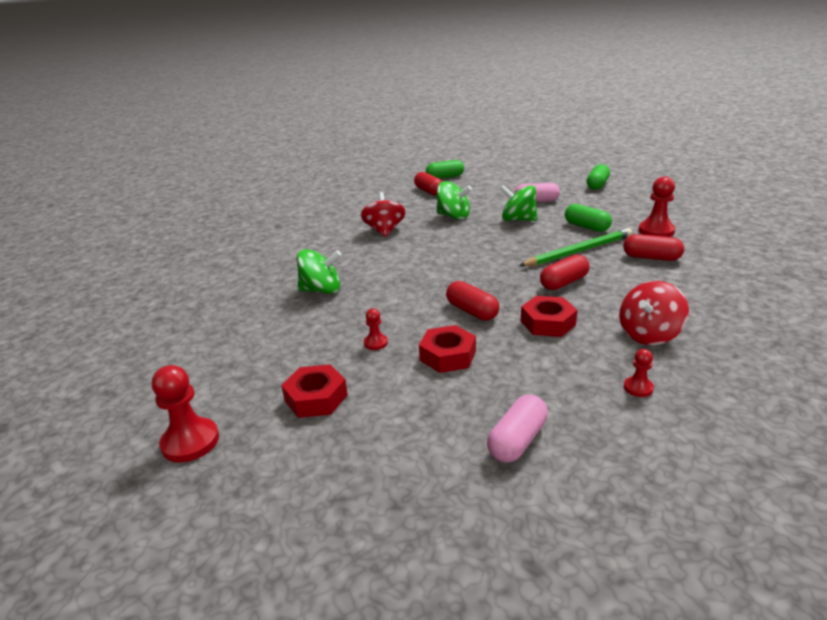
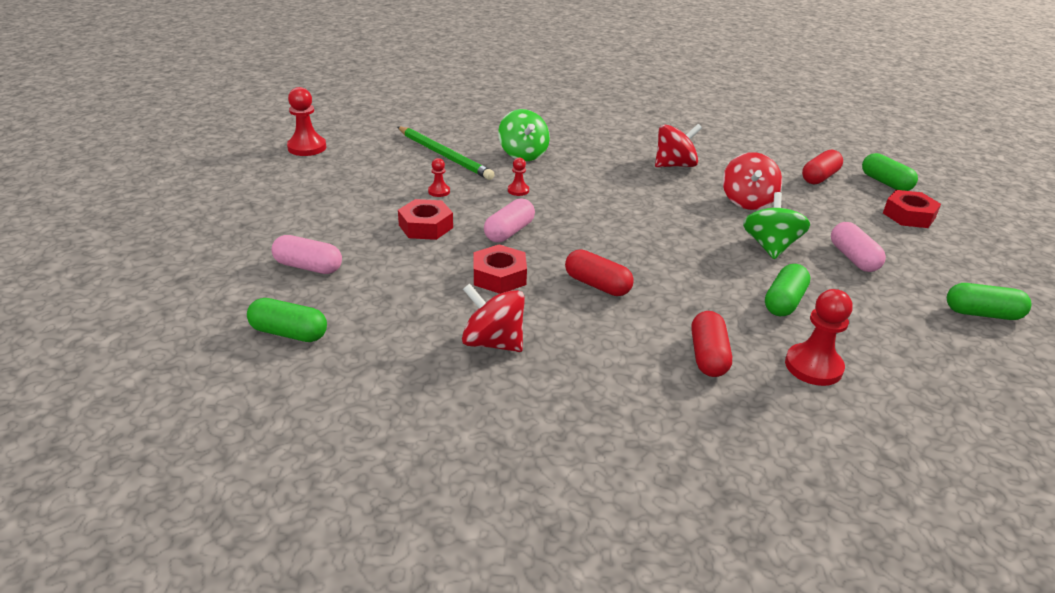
camera: 70 degrees right, 5 degrees up
(316, 398) = (357, 179): red nut -> red nut (909, 215)
(453, 216) = (747, 201): green spinning top -> red spinning top
(472, 311) = (509, 232): red capsule -> pink capsule
(579, 251) = (695, 295): green pencil -> green pencil (444, 155)
(638, 388) = (388, 330): red pawn -> red pawn (518, 190)
(652, 455) = (289, 333): none -> green capsule

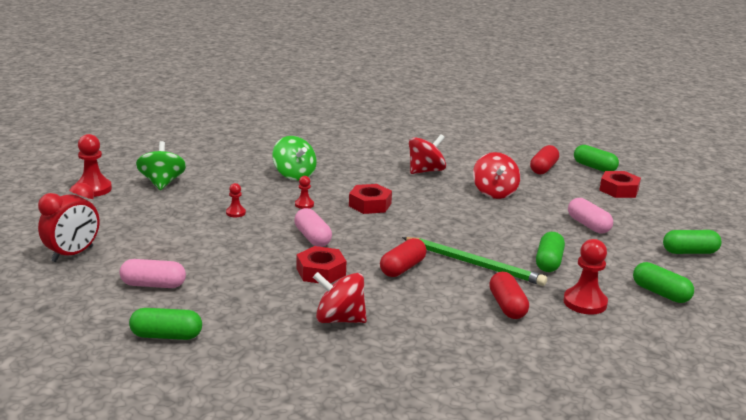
camera: 15 degrees left, 10 degrees down
(246, 219) = (72, 254): none -> red clock
(426, 226) = (239, 241): red nut -> red nut (370, 204)
(444, 155) = (225, 183): green pencil -> green pencil (474, 264)
(509, 232) = (312, 237): pink capsule -> pink capsule turned 45 degrees counterclockwise
(597, 285) = (402, 268): red capsule -> red capsule turned 75 degrees counterclockwise
(770, 246) = (524, 224): green spinning top -> green spinning top (162, 183)
(923, 368) = (660, 293): none -> green capsule

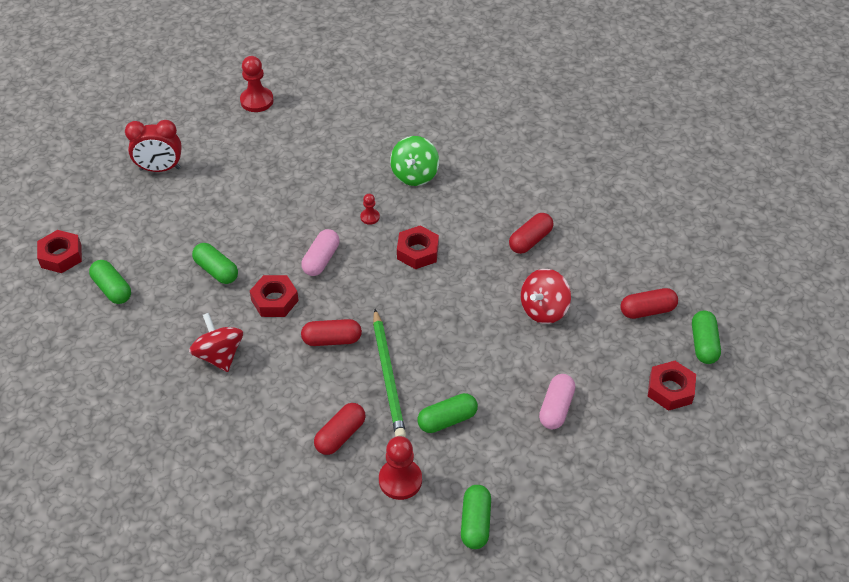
camera: 50 degrees right, 25 degrees up
(70, 344) = (61, 256): none -> red nut
(153, 285) = (164, 235): pink capsule -> none
(162, 183) = (309, 123): green spinning top -> none
(235, 213) = (310, 193): red pawn -> none
(425, 171) = (530, 240): red spinning top -> red capsule
(689, 252) = (588, 507): green capsule -> green capsule (216, 270)

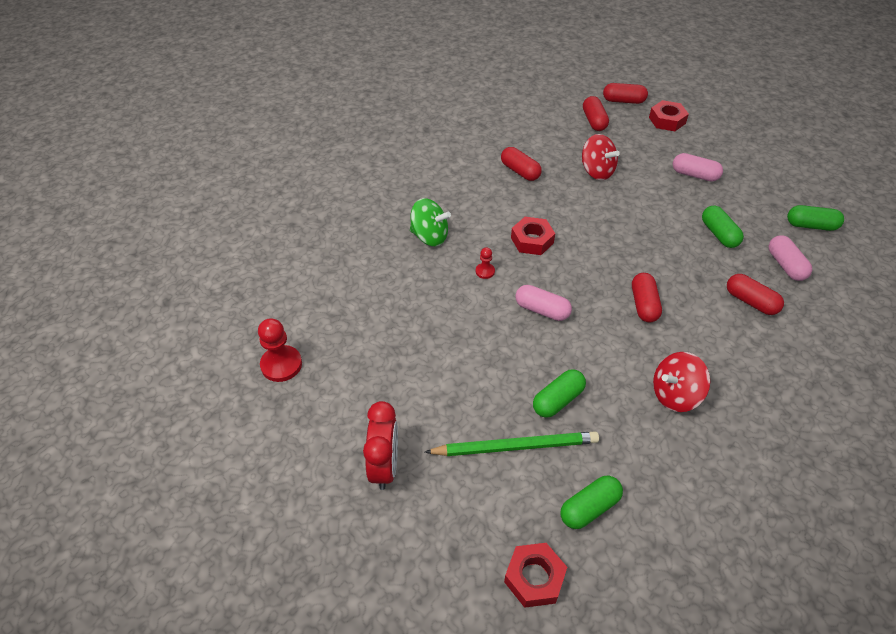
camera: 85 degrees left, 0 degrees up
(275, 300) = (597, 348): red nut -> none
(388, 376) = (680, 267): green pencil -> green pencil (515, 446)
(400, 480) = (785, 265): red pawn -> pink capsule
(703, 344) = (623, 101): green capsule -> red capsule

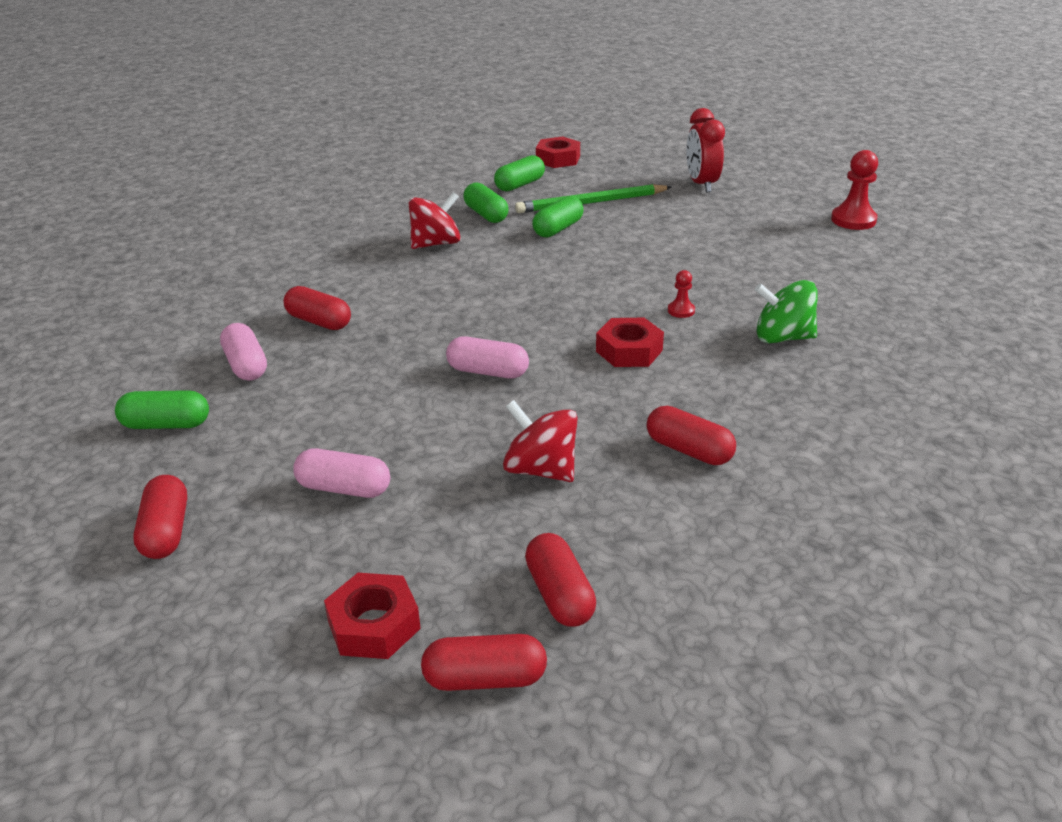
camera: 170 degrees right, 15 degrees down
(542, 310) = (592, 285): pink capsule -> pink capsule (488, 372)
(643, 304) = (463, 303): red capsule -> red capsule (166, 531)
(719, 234) = (333, 393): green capsule -> green capsule (486, 214)

